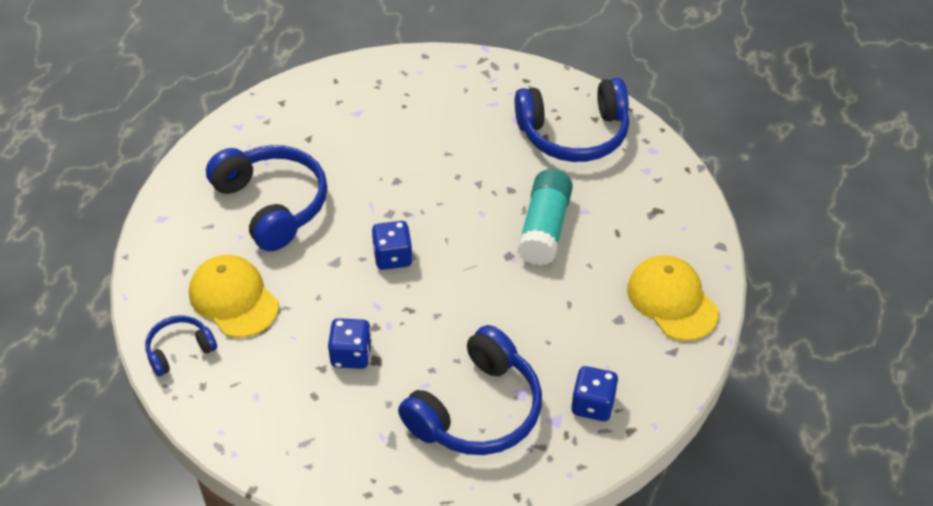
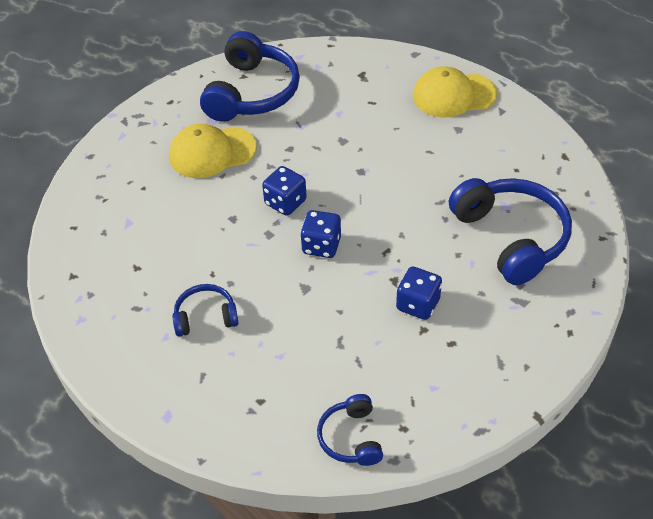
camera: 65 degrees left, 0 degrees up
(233, 298) = (308, 377): yellow cap -> yellow cap (212, 152)
(273, 204) = (205, 317): blue headphones -> blue headphones, size x0.52
(544, 228) = (344, 141): turquoise glue stick -> none
(593, 405) = (533, 168): blue dice -> blue dice (285, 202)

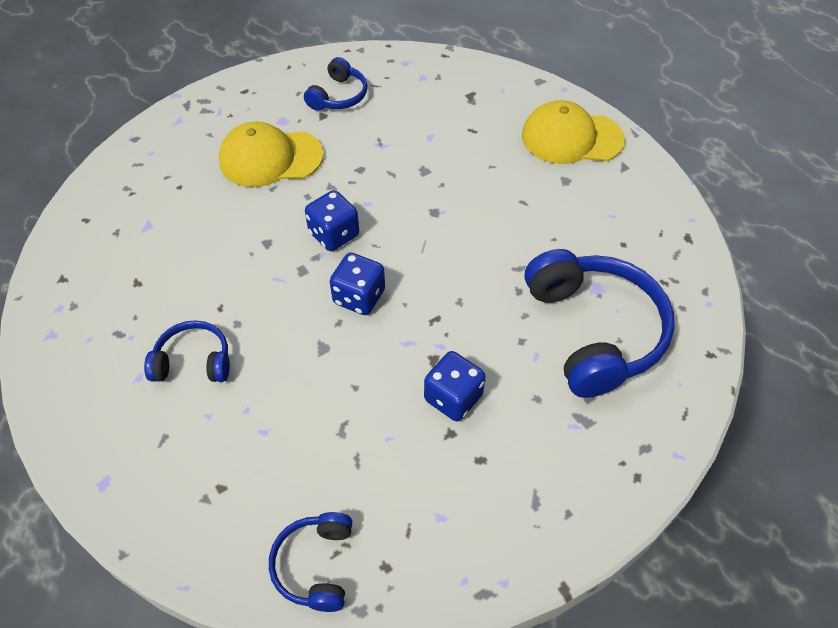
camera: 10 degrees right, 5 degrees up
(252, 93) = (338, 96): blue headphones -> blue headphones, size x0.52

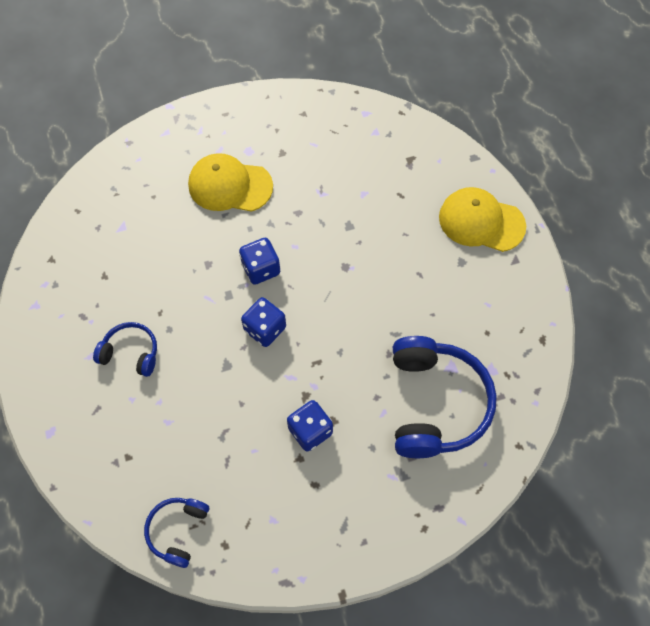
camera: 15 degrees right, 10 degrees up
(338, 96) = (300, 136): blue headphones -> none

